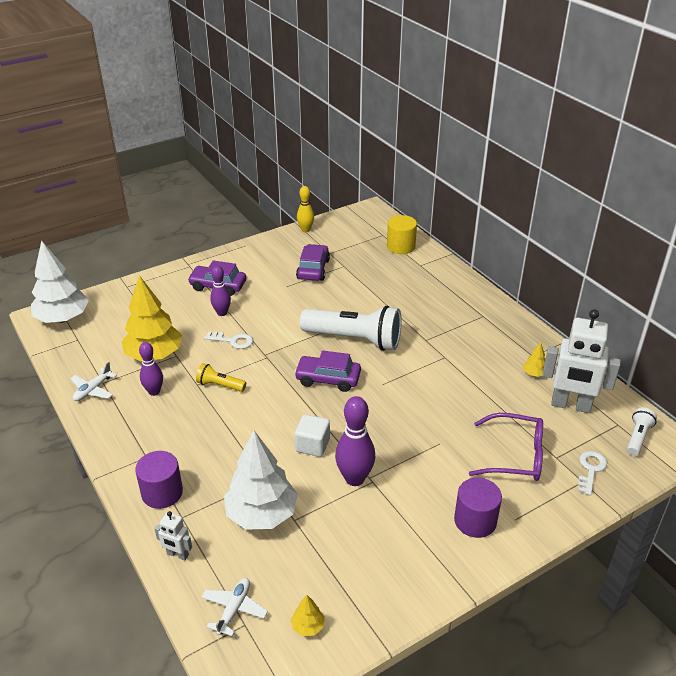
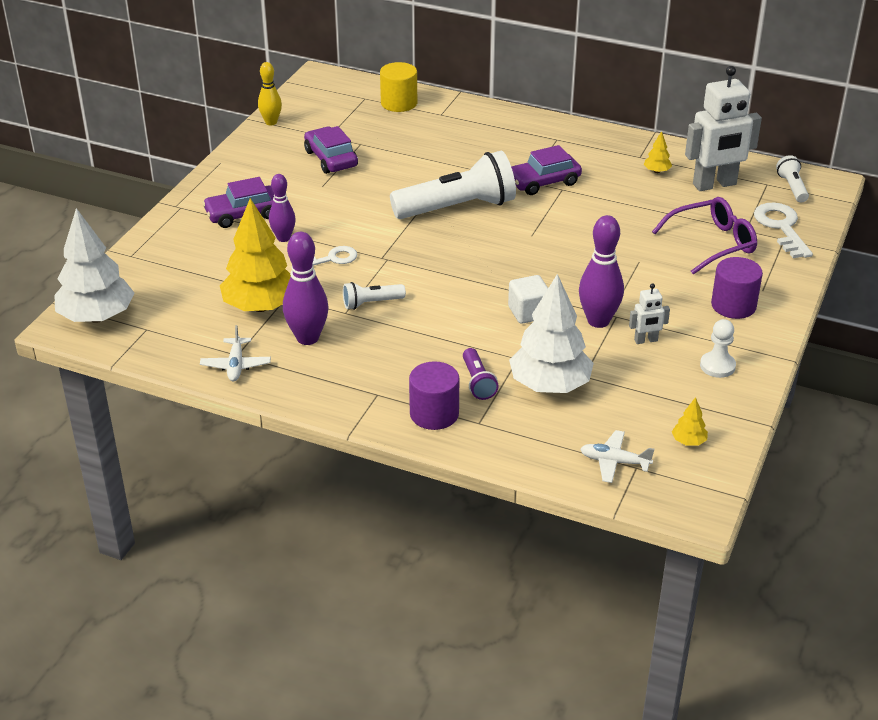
camera: 35 degrees left, 0 degrees up
(154, 391) = (307, 338): purple bowling pin -> purple bowling pin, size x1.55
(177, 554) = (513, 451): white robot -> white robot (646, 340)
(217, 483) = (477, 382): none -> purple flashlight
(220, 385) = (371, 303): yellow flashlight -> white flashlight
(234, 609) = (614, 462): white plane -> white plane turned 60 degrees counterclockwise
(328, 379) = (474, 253): purple car -> purple car (543, 182)
(404, 569) = (717, 366): none -> white pawn
(590, 469) = (781, 227): white key -> white key, size x1.53

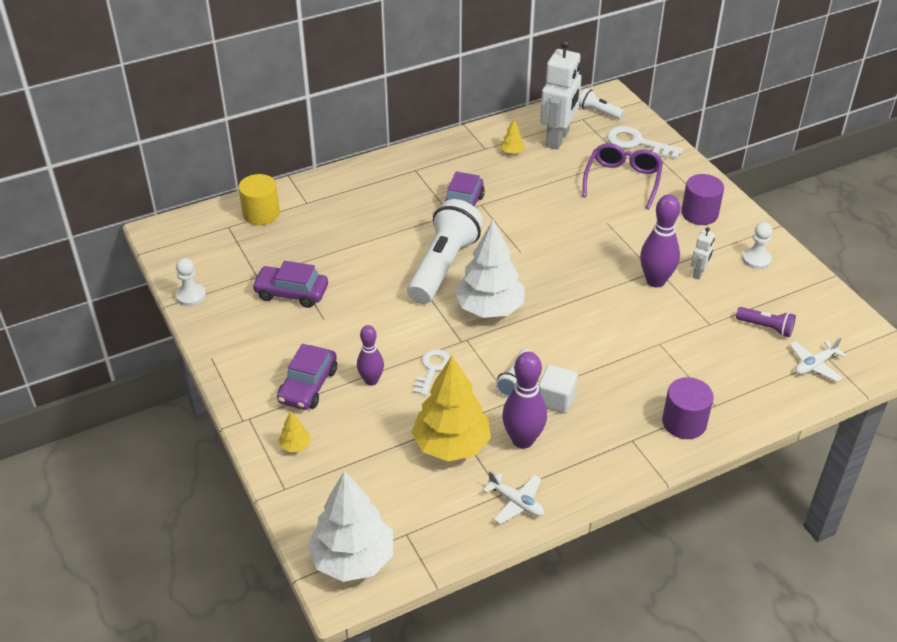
camera: 50 degrees left, 5 degrees up
(271, 122) = (191, 296): yellow bowling pin -> white pawn
(477, 382) = (668, 379): purple flashlight -> purple flashlight (766, 328)
(528, 312) = (612, 307): white cube -> white cube (556, 400)
(550, 385) = (705, 346): white tree -> white tree (490, 308)
(688, 441) = (822, 319): yellow tree -> yellow tree (295, 445)

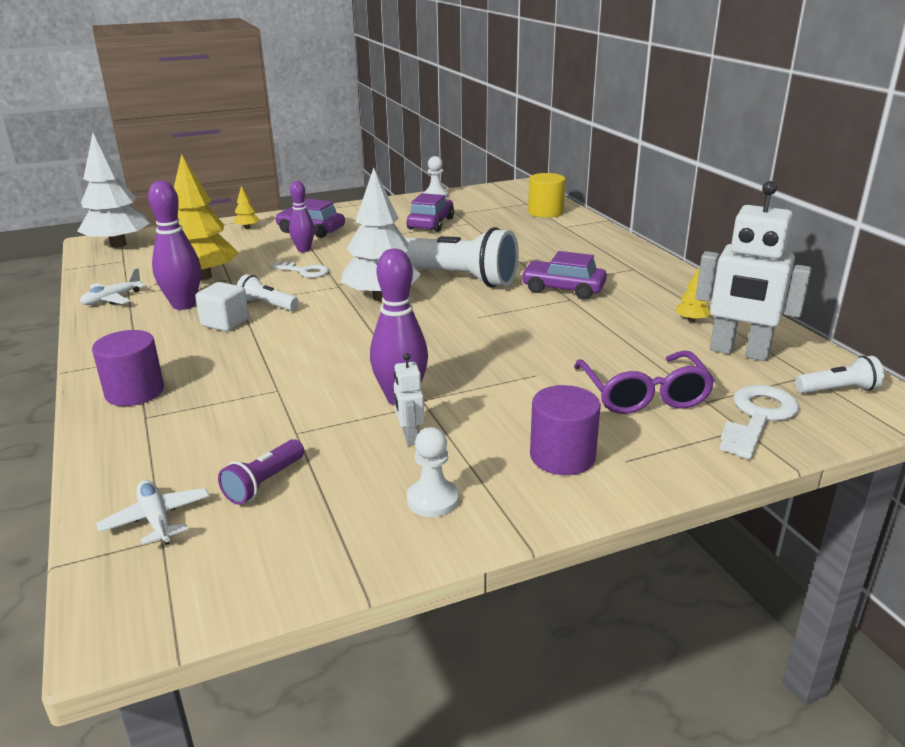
camera: 95 degrees right, 15 degrees down
(598, 112) = (838, 390): white flashlight -> white flashlight turned 45 degrees clockwise
(622, 180) = (643, 395): purple glasses -> purple glasses turned 60 degrees clockwise
(699, 273) = (410, 437): white robot -> white robot turned 45 degrees clockwise

